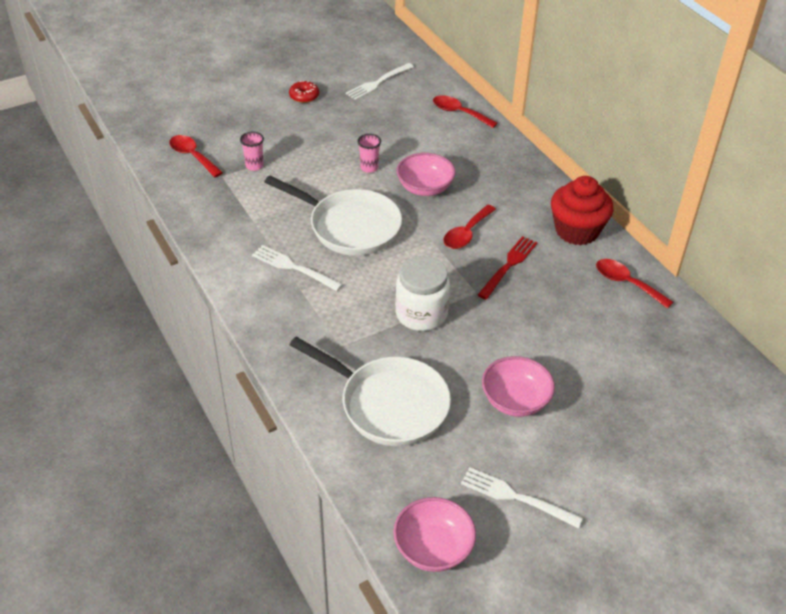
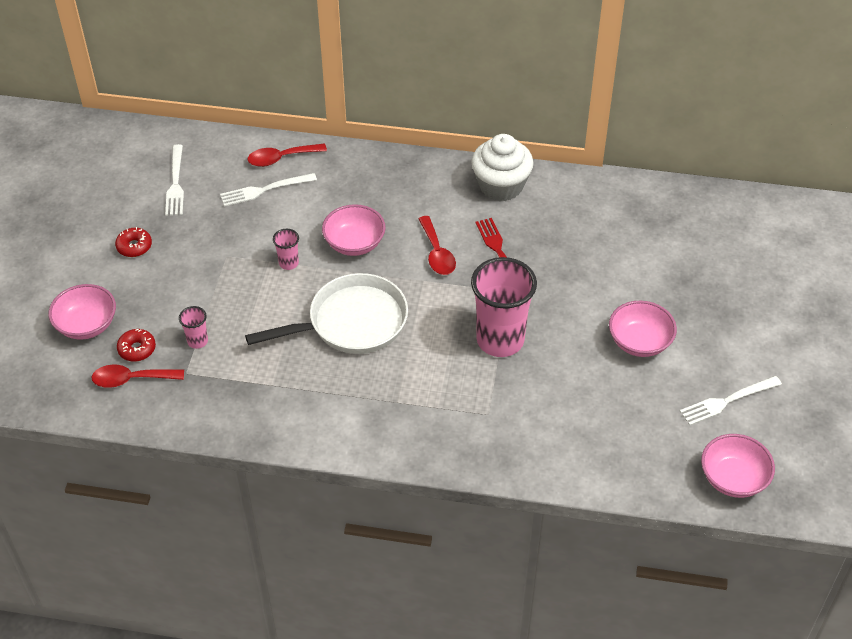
camera: 50 degrees left, 5 degrees up
(218, 114) = (87, 325): none -> pink bowl
(220, 144) = (137, 349): none -> red donut
(293, 267) = (364, 391): white fork -> white fork (264, 190)
(388, 404) = (577, 421): white pan -> none
(421, 314) = (500, 340): white jar -> pink cup
(577, 231) = (501, 186): red cupcake -> white cupcake
(626, 283) = (583, 198): red spoon -> none

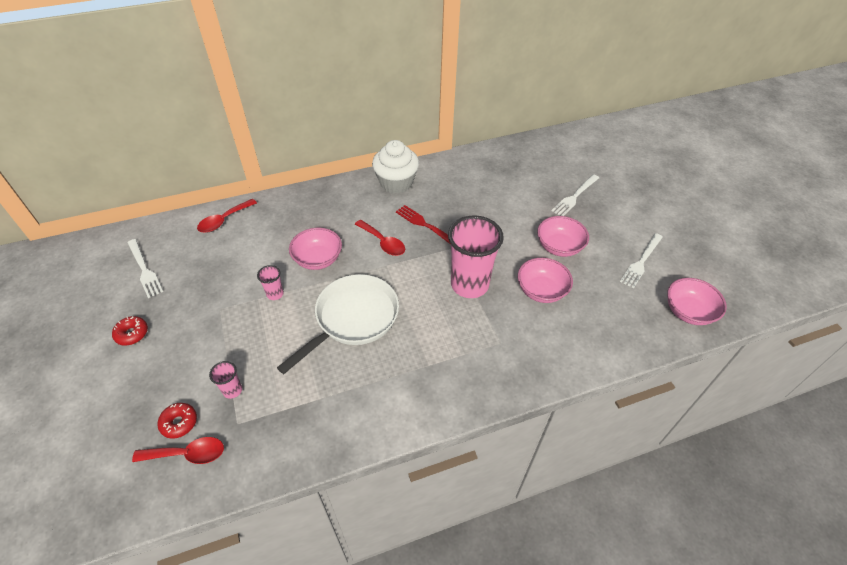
camera: 30 degrees left, 0 degrees up
(87, 325) = (118, 422): pink bowl -> pink bowl (541, 290)
(131, 379) = (188, 454): red spoon -> red spoon turned 150 degrees counterclockwise
(264, 190) = (223, 248): white fork -> white fork (574, 197)

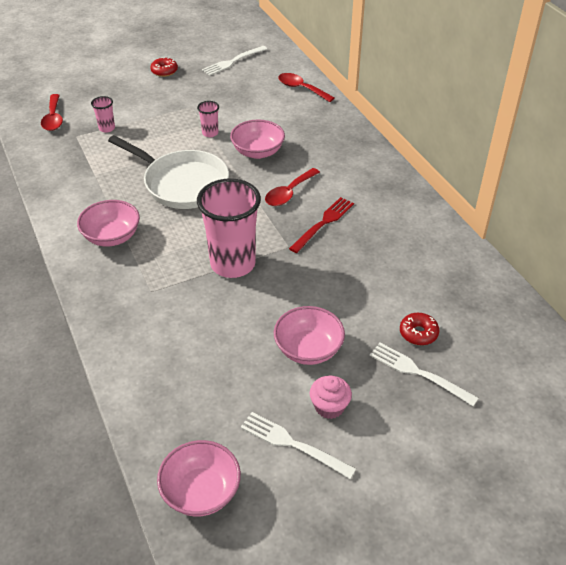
camera: 85 degrees right, 5 degrees down
(179, 423) = (80, 109): red donut -> red donut (418, 333)
(396, 182) = (393, 194): white cupcake -> none
(541, 290) = (228, 328): pink bowl -> pink bowl (112, 236)
(608, 241) = (329, 406): none -> pink cupcake

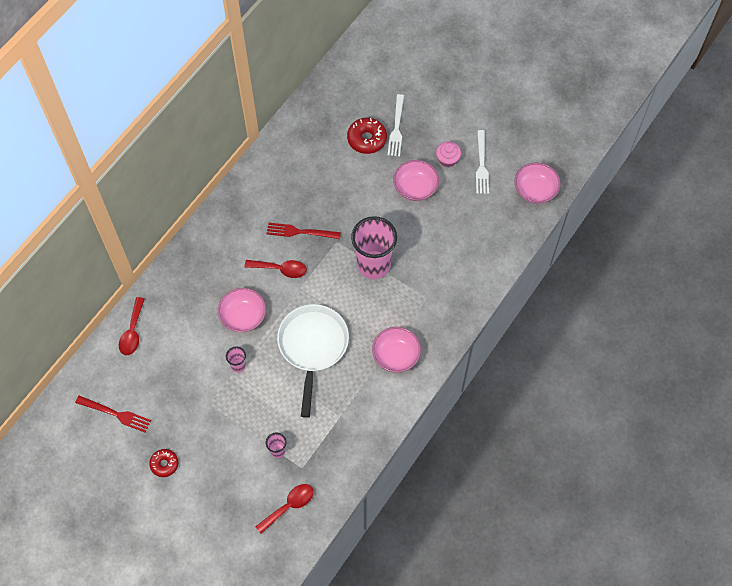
camera: 120 degrees left, 20 degrees up
(233, 62) = (116, 414): white fork -> red fork
(418, 333) = (367, 139): red donut -> red donut, size x1.56

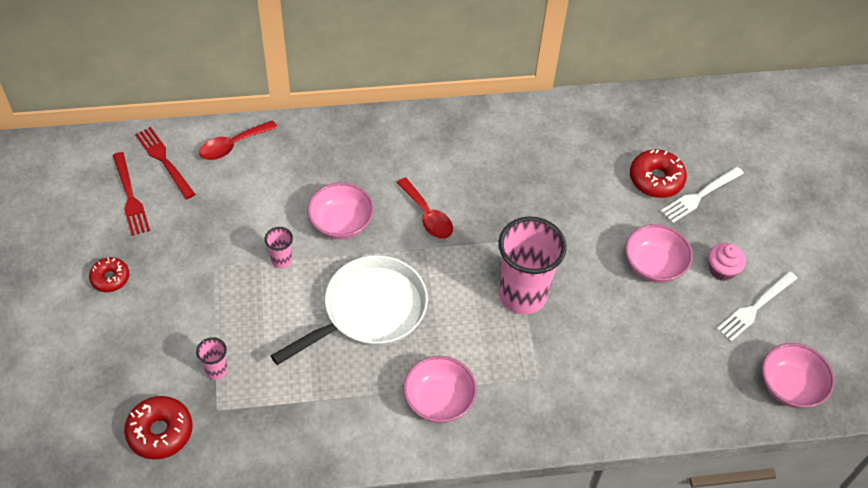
camera: 45 degrees right, 10 degrees down
(289, 506) = (160, 432): red spoon -> red donut
(300, 232) = (487, 201): red fork -> red fork (164, 160)

